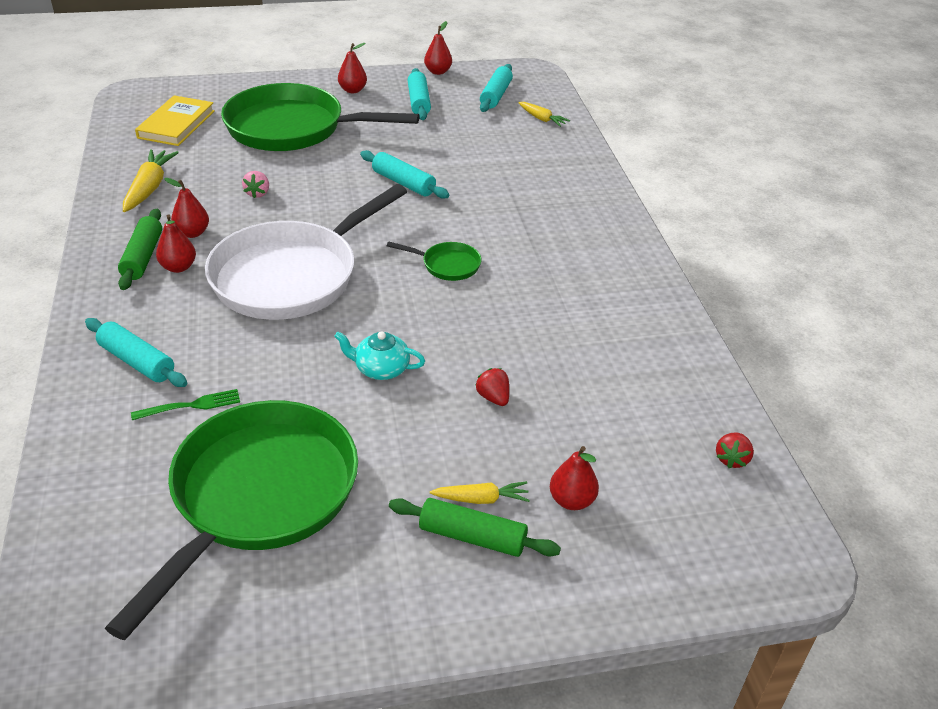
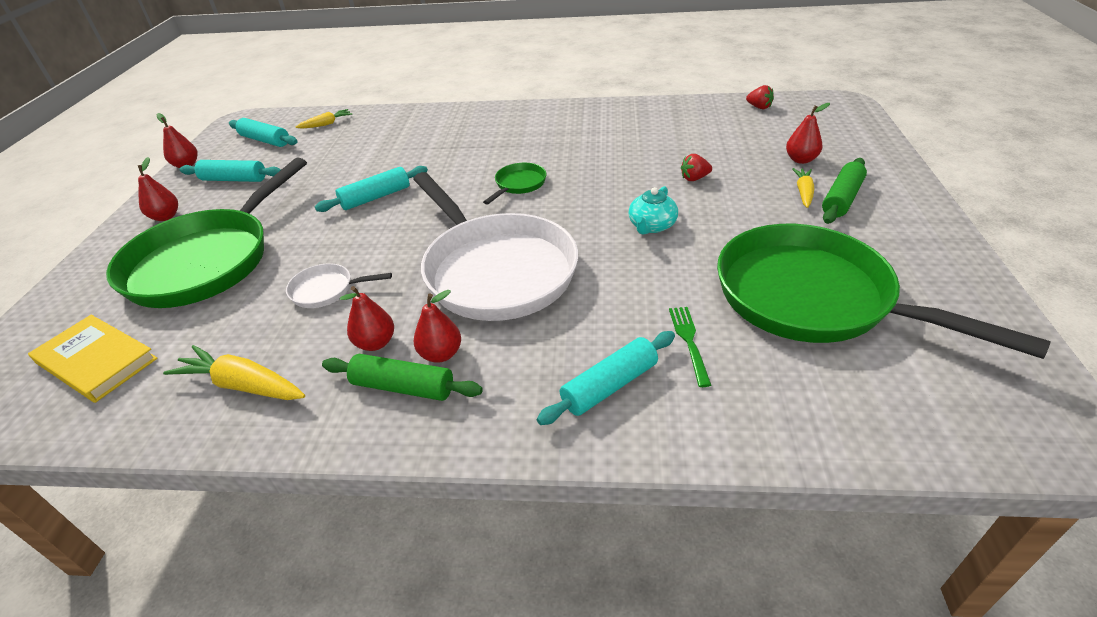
camera: 70 degrees left, 0 degrees up
(258, 193) = (326, 290): pink strawberry -> white pan

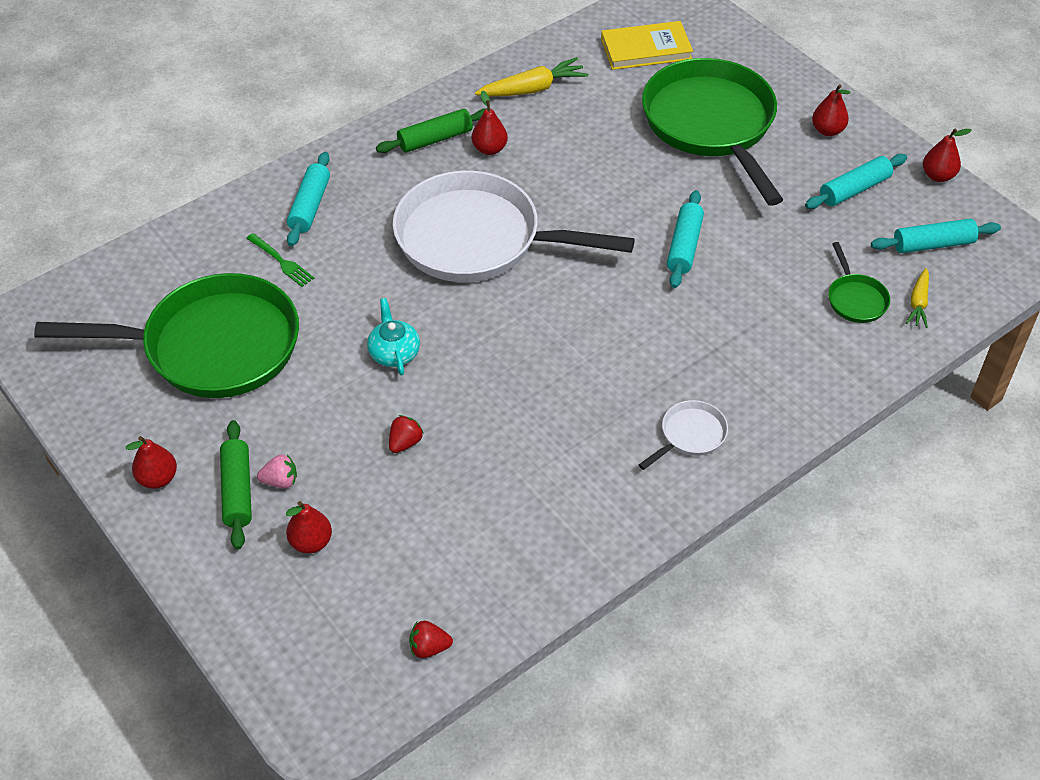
camera: 135 degrees right, 10 degrees up
(326, 290) = (581, 157): white pan -> white pan (690, 435)
(441, 354) = (437, 166): red pear -> red pear (158, 478)
(519, 184) = (572, 336): green pan -> green pan (855, 299)
(803, 192) = (280, 481): yellow carrot -> pink strawberry

